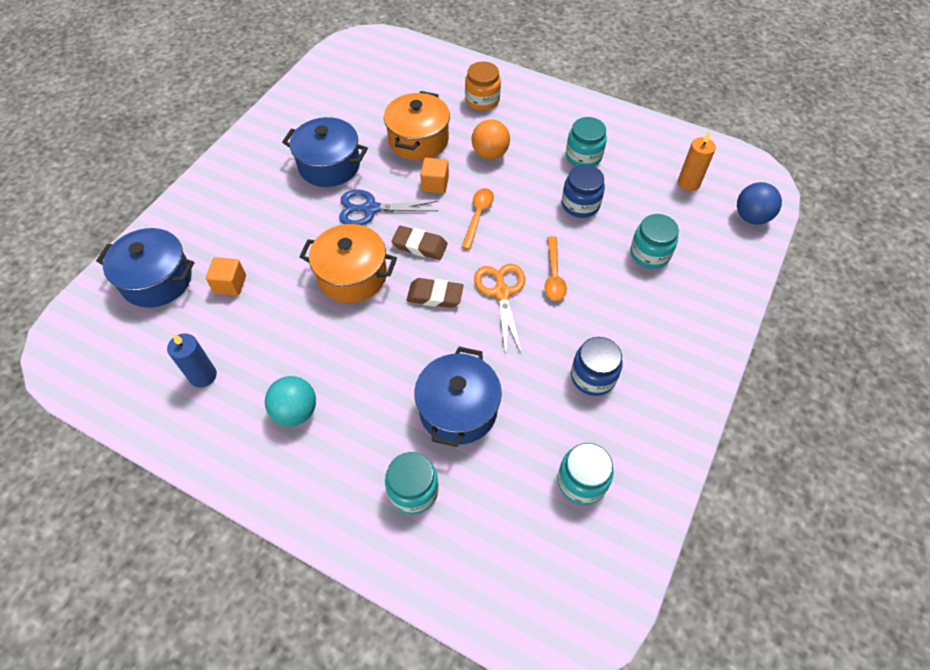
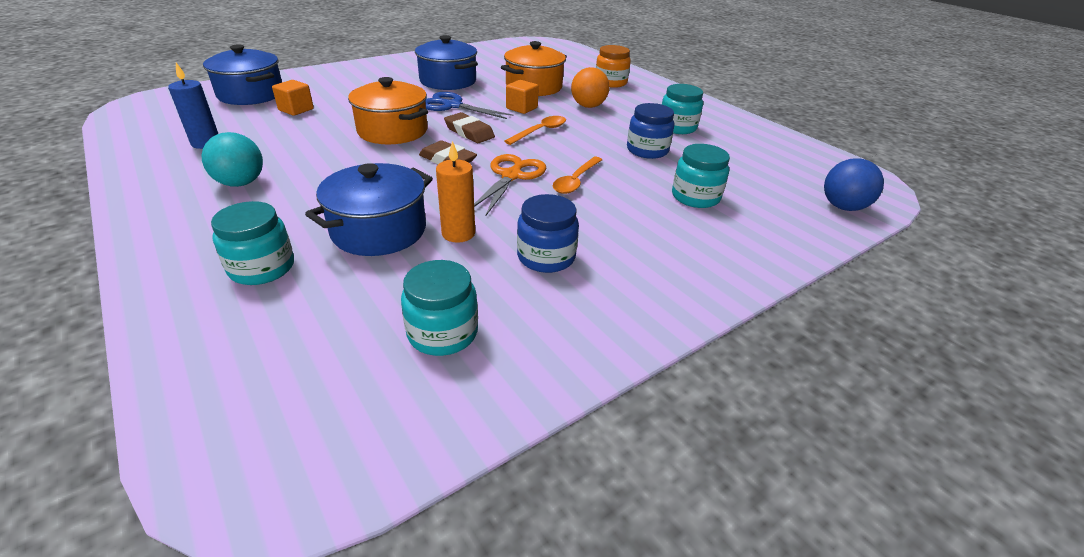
camera: 25 degrees right, 20 degrees down
(688, 183) = (780, 167): orange candle -> orange candle (458, 233)

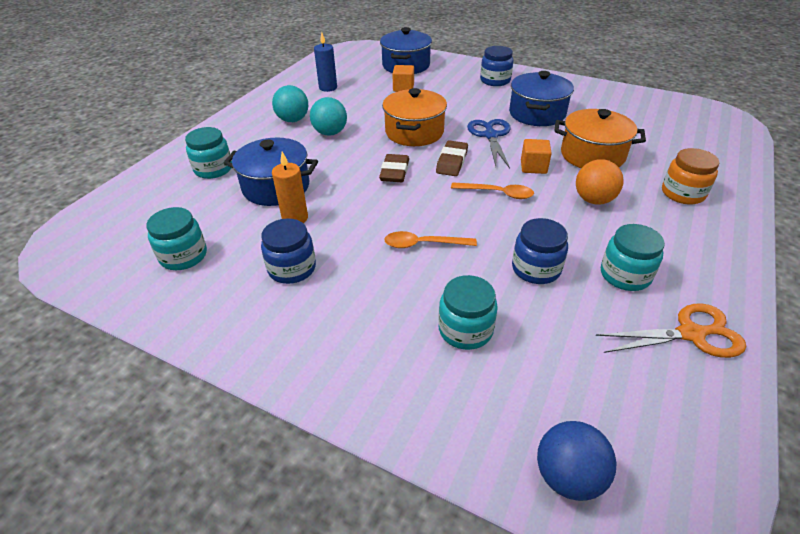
camera: 65 degrees right, 5 degrees up
(316, 170) = (330, 133): none -> turquoise ball
(365, 74) = (495, 80): none -> blue jar
(511, 176) = (399, 209): orange scissors -> orange scissors (691, 334)

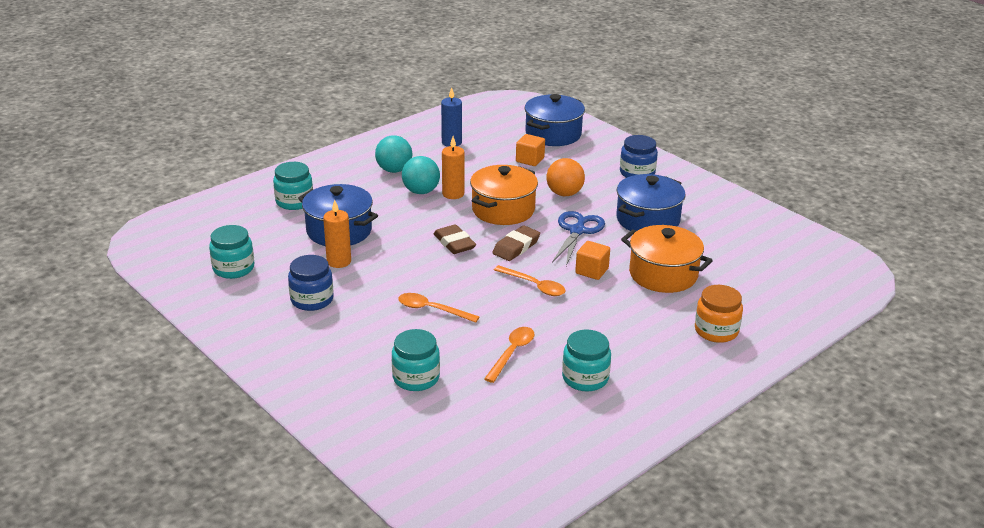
camera: 20 degrees right, 10 degrees down
(360, 129) = (453, 194): none -> orange candle
(394, 172) = (454, 243): brown eraser -> brown eraser turned 60 degrees counterclockwise
(536, 269) = (512, 353): blue jar -> orange spoon
(568, 476) = (414, 477): blue ball -> none
(593, 200) = (621, 314): orange ball -> orange ball (564, 193)
(691, 334) = (596, 431): orange scissors -> none

